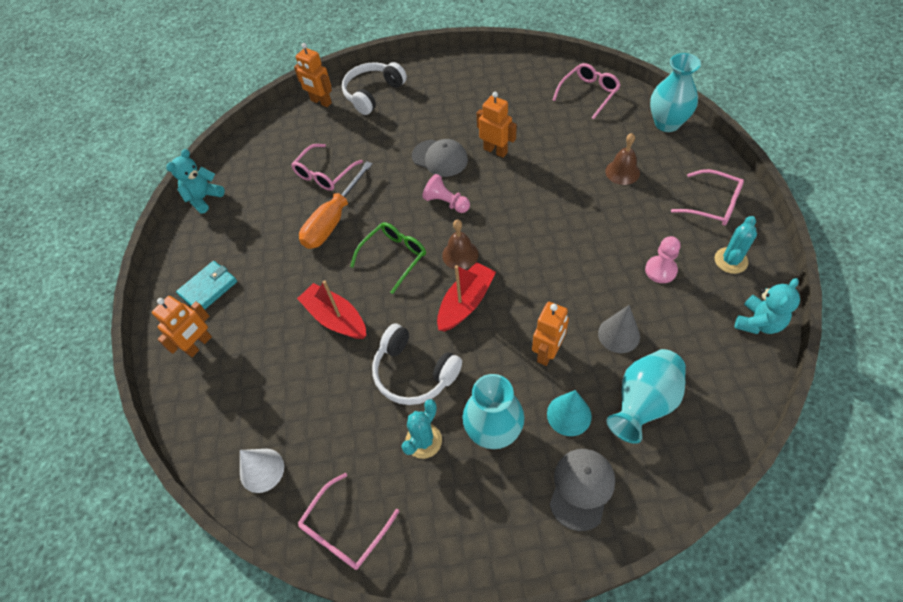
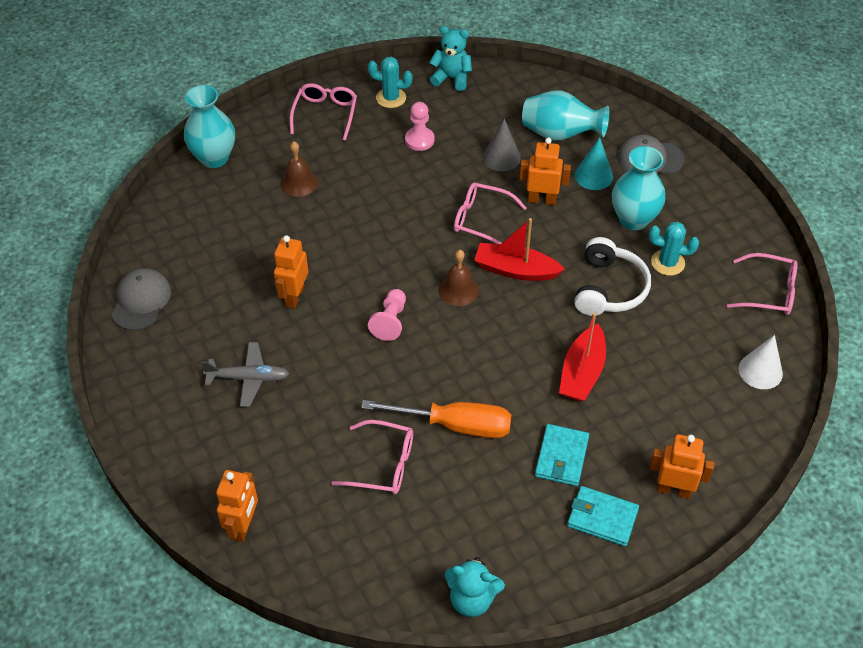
camera: 115 degrees left, 5 degrees down
(270, 279) = (561, 457): none -> turquoise wallet
(373, 93) = (213, 463): white headphones -> none
(394, 257) = (484, 346): green glasses -> none
(431, 117) = (248, 378): none -> grey plane
(440, 158) = (321, 347): grey cap -> grey cap (141, 301)
(589, 94) = (174, 230): pink glasses -> pink glasses (481, 220)

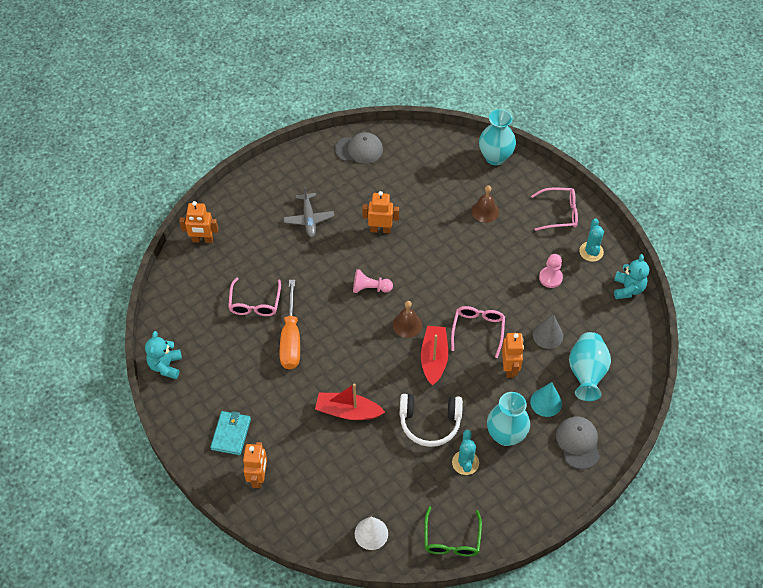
camera: 80 degrees right, 5 degrees up
(561, 457) = (275, 405): turquoise wallet -> none
(769, 292) = (451, 539): pink glasses -> green glasses

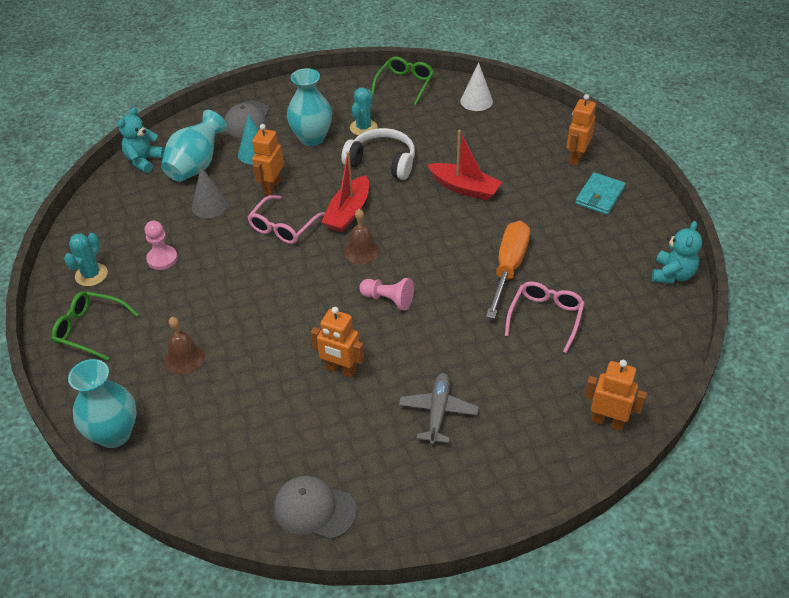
camera: 160 degrees left, 10 degrees down
(559, 213) = (90, 329): pink glasses -> green glasses
(628, 289) = (85, 227): turquoise teddy bear -> turquoise teddy bear (144, 160)

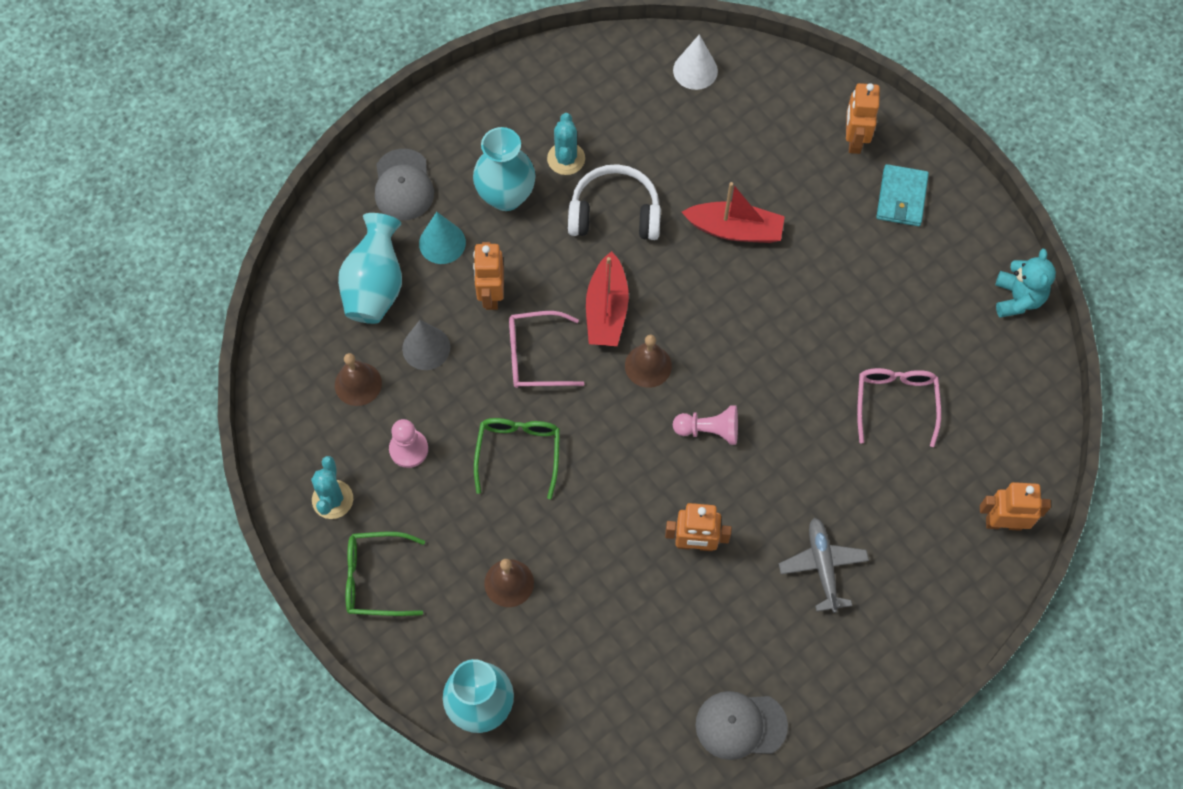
camera: 20 degrees left, 20 degrees up
(144, 160) = (300, 296): turquoise teddy bear -> none
(151, 214) = (358, 384): none -> brown bell
(283, 227) = (536, 356): pink glasses -> pink glasses turned 75 degrees clockwise
(405, 84) = (589, 63): green glasses -> green glasses (518, 453)
(508, 268) = (830, 342): orange screwdriver -> none

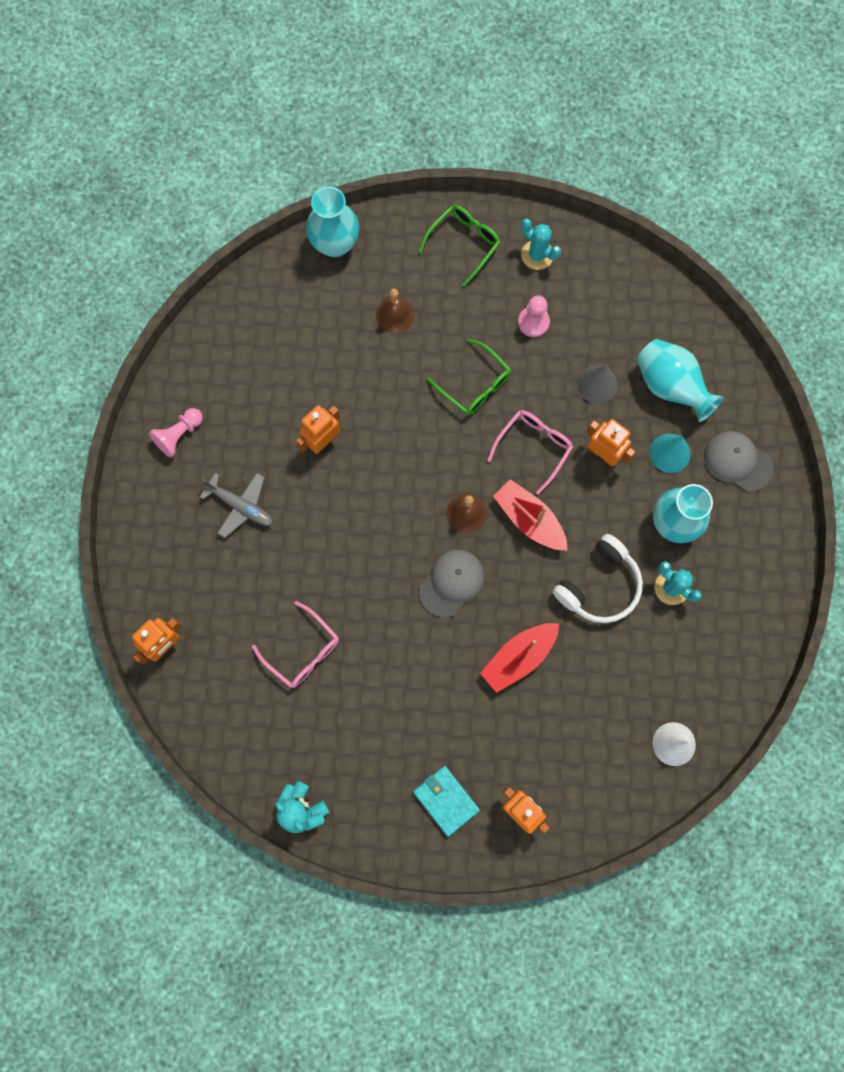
camera: 130 degrees right, 10 degrees up
(358, 384) = (605, 325): brown bell -> none
(709, 430) = (388, 513): pink pawn -> pink pawn (179, 435)
(740, 725) = (193, 376): grey cap -> grey cap (452, 583)

